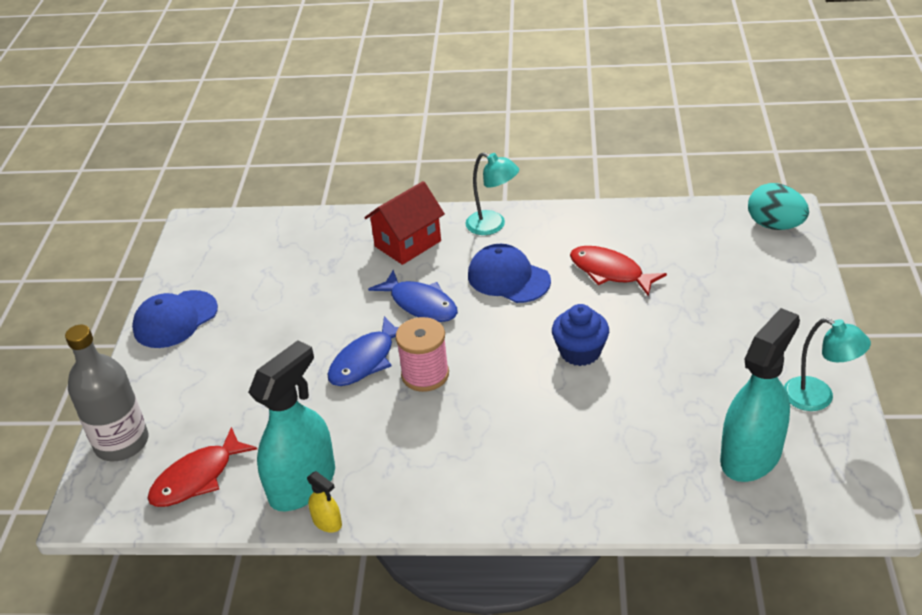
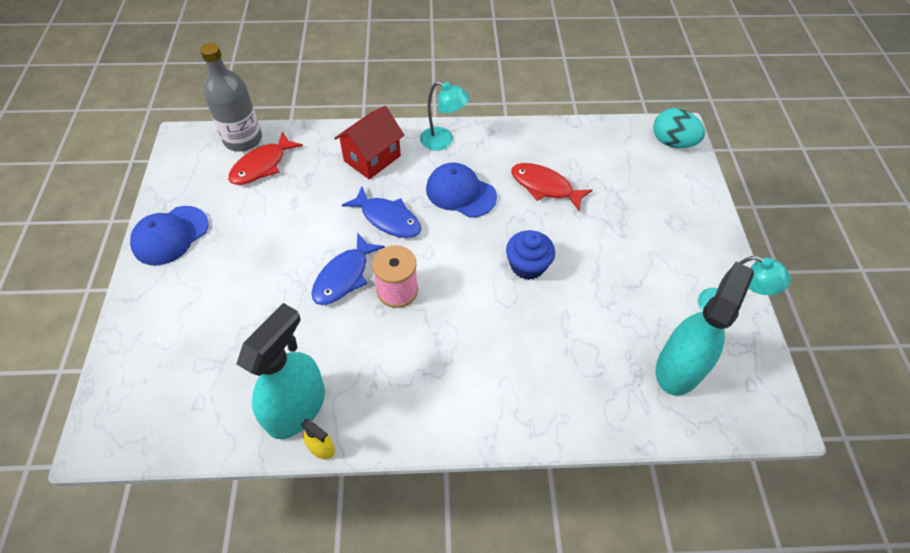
camera: 10 degrees left, 15 degrees up
(122, 443) = (126, 367): grey bottle -> grey bottle (243, 139)
(197, 478) = (199, 403): red fish -> red fish (262, 165)

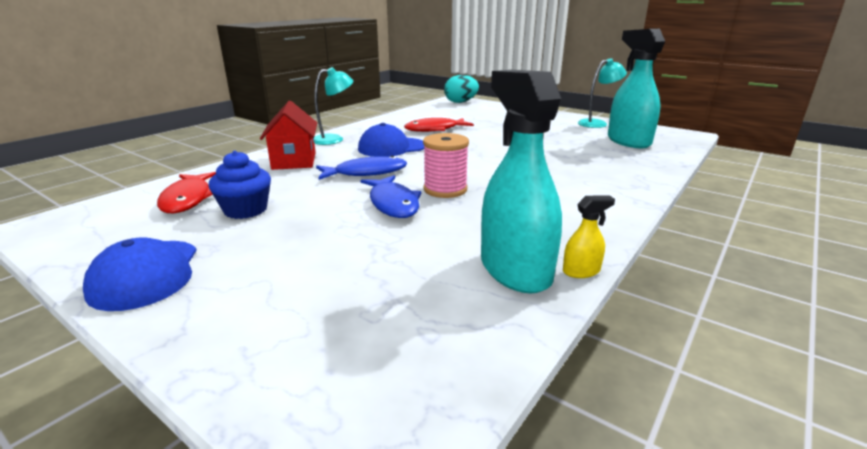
camera: 50 degrees left, 30 degrees down
(243, 139) = (133, 198): grey bottle -> none
(527, 266) = (492, 150): blue cupcake -> blue cupcake (245, 210)

